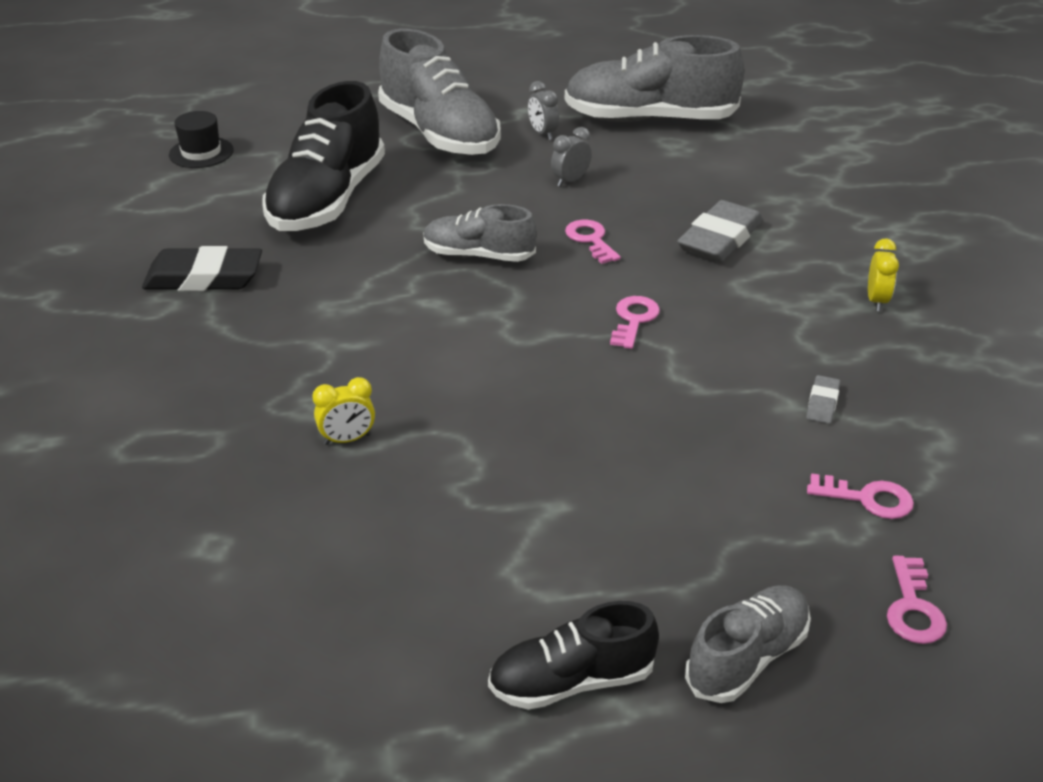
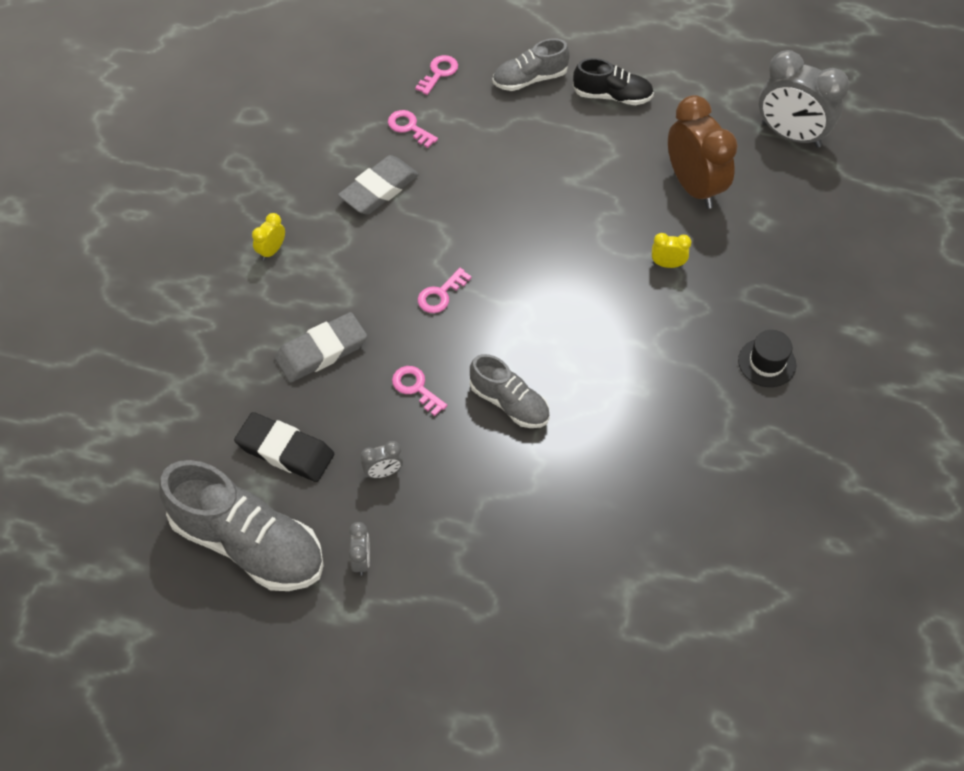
camera: 155 degrees left, 20 degrees up
(181, 727) = (790, 135): none -> grey clock
(201, 152) = (696, 664): black hat -> black hat (767, 362)
(204, 277) = (727, 458): black eraser -> black eraser (285, 450)
(327, 200) = (600, 528): black shoe -> none
(346, 563) = (694, 186): none -> brown clock
(439, 134) = (457, 601): grey shoe -> none
(591, 240) = (416, 388): pink key -> pink key turned 135 degrees clockwise
(822, 403) = (379, 189): grey eraser -> grey eraser, size x2.16

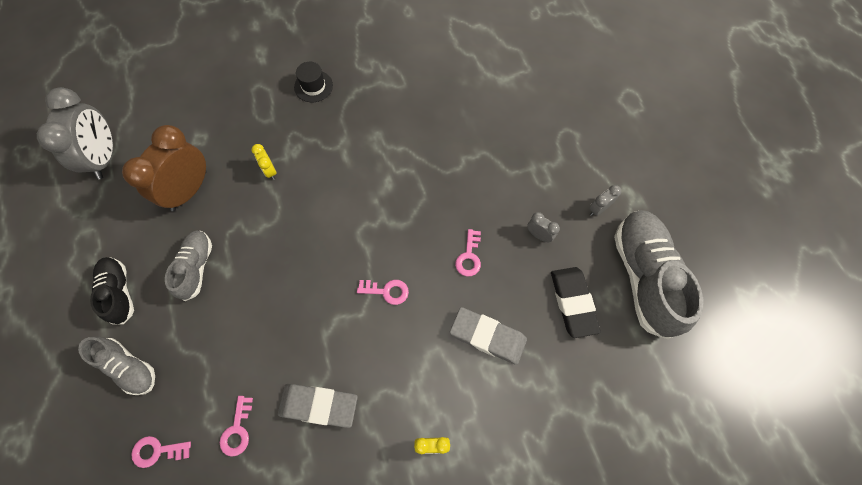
camera: 125 degrees left, 10 degrees up
(509, 403) = (439, 197): grey shoe -> grey shoe (196, 267)

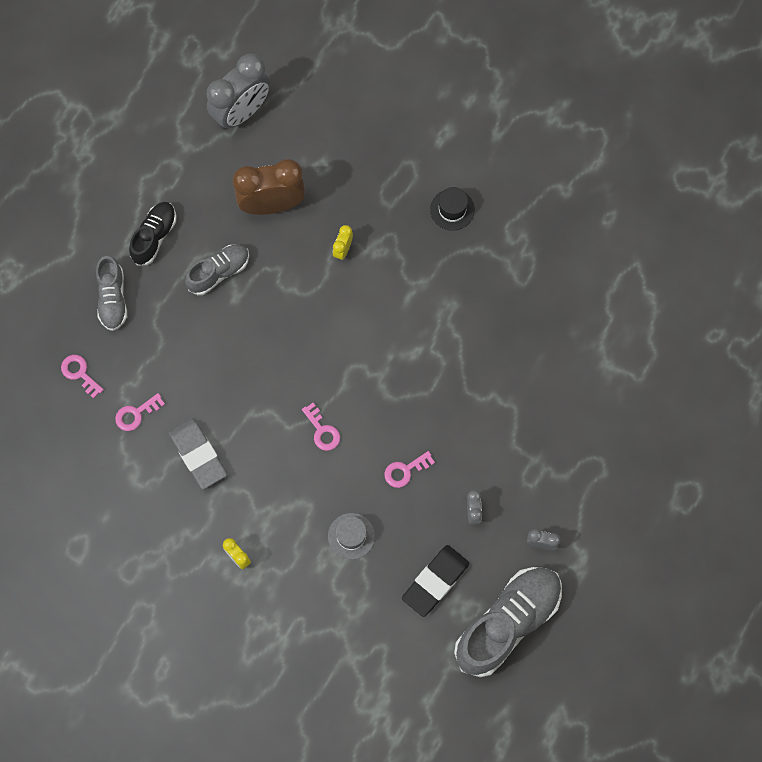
camera: 50 degrees right, 5 degrees up
(487, 336) = (351, 536): grey eraser -> grey hat

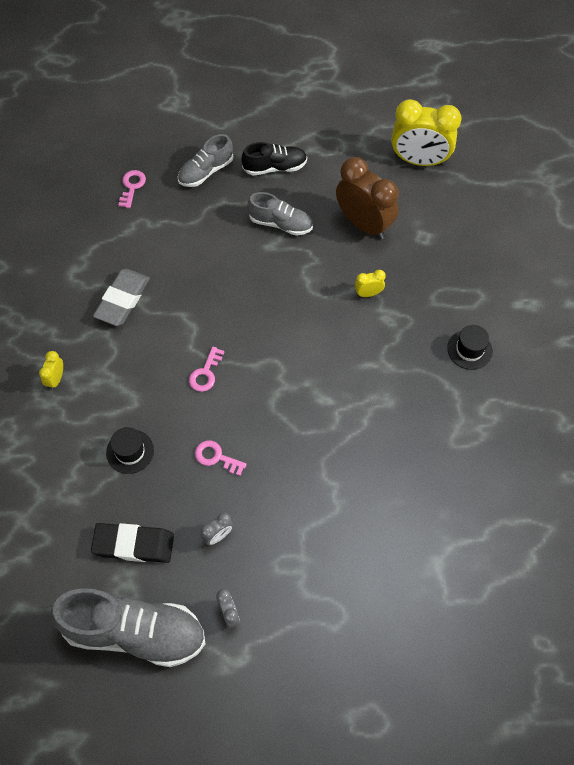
camera: 55 degrees right, 10 degrees down
(136, 414) = (126, 240): pink key -> none
(242, 112) = (419, 161): grey clock -> yellow clock
(351, 536) = (130, 451): grey hat -> black hat

